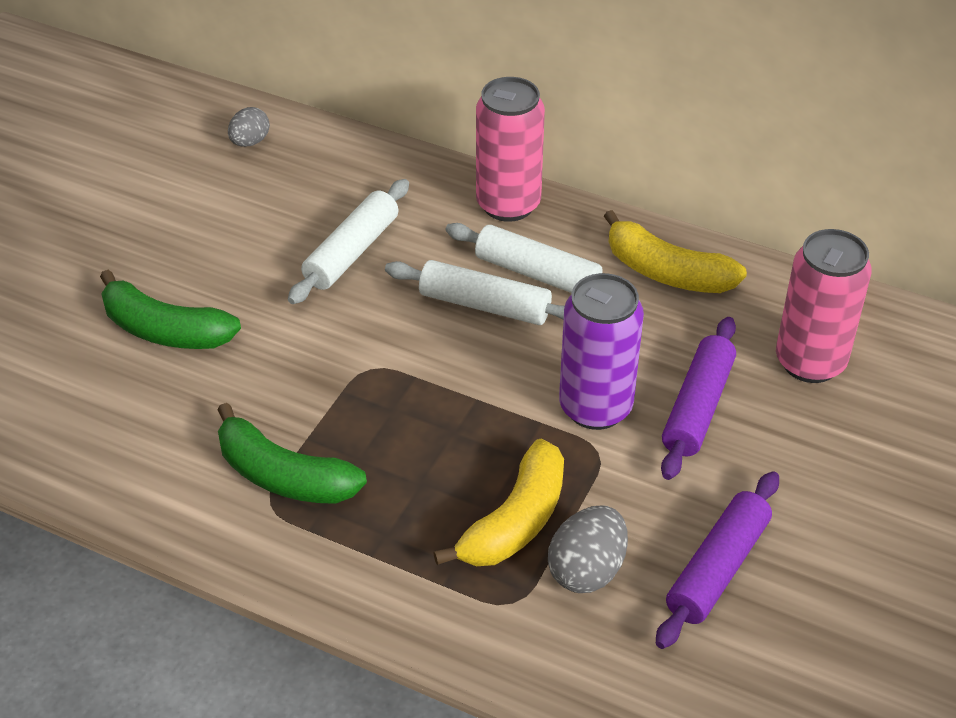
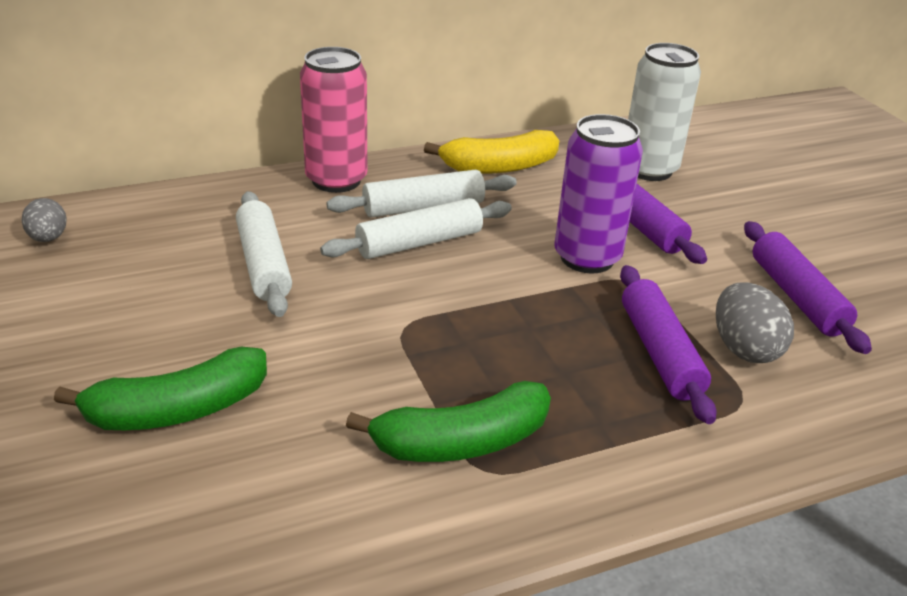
camera: 50 degrees left, 10 degrees down
(515, 521) = (659, 352): yellow banana -> purple rolling pin
(810, 362) = (649, 169): pink can -> white can

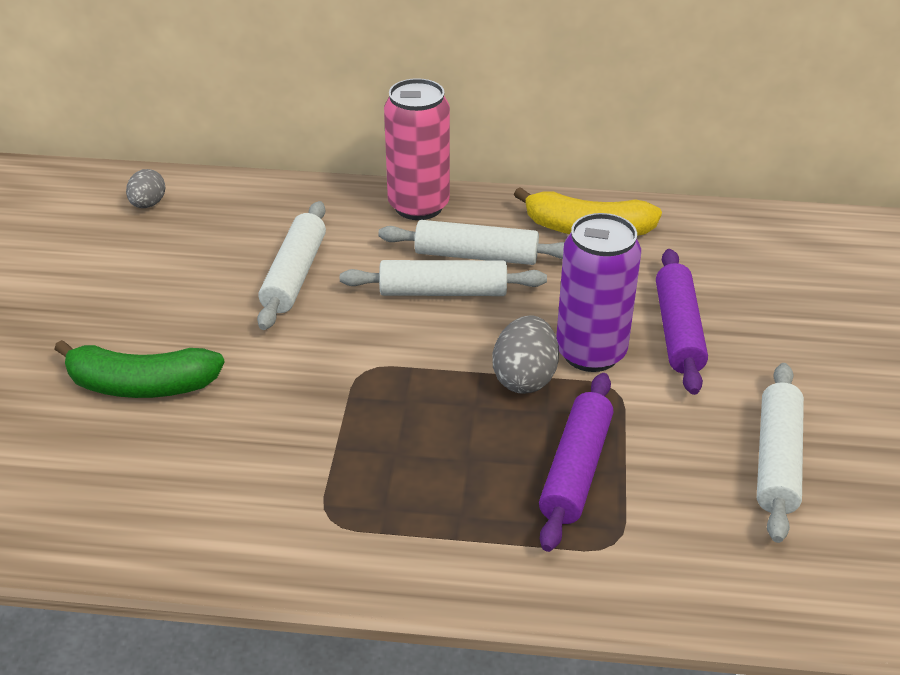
camera: 30 degrees right, 5 degrees up
(461, 442) = (330, 488): green banana -> none
(649, 169) = (748, 272): white can -> none
(744, 349) = (665, 494): grey egg -> grey egg (524, 378)
(796, 297) = (776, 460): purple rolling pin -> white rolling pin

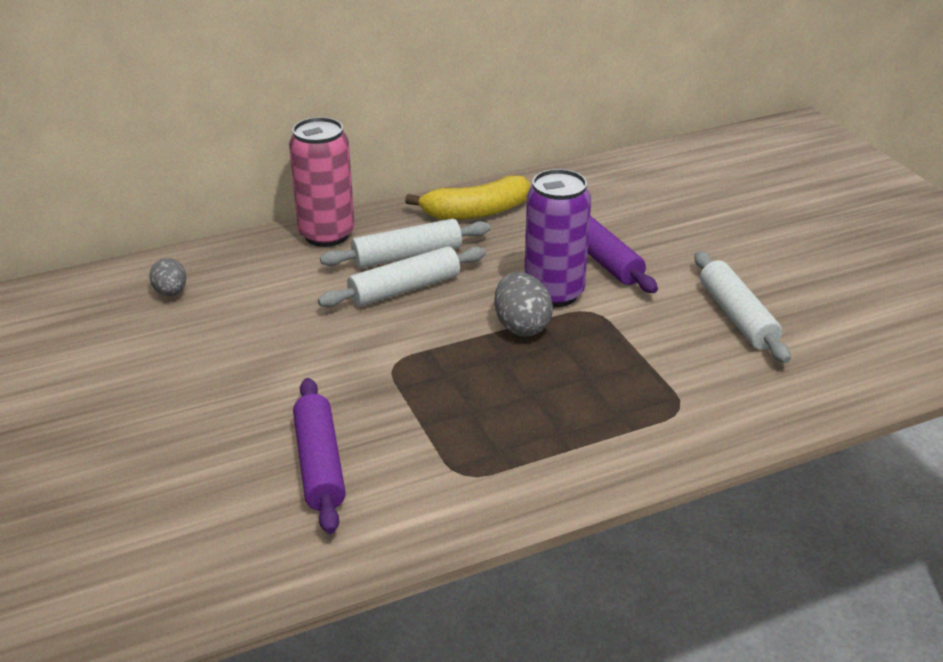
camera: 30 degrees left, 5 degrees down
(141, 385) = (211, 442): green banana -> none
(148, 204) = (77, 305): grey egg -> grey egg (171, 292)
(295, 275) = (269, 316): white rolling pin -> none
(575, 469) = (612, 372): purple rolling pin -> purple rolling pin (319, 464)

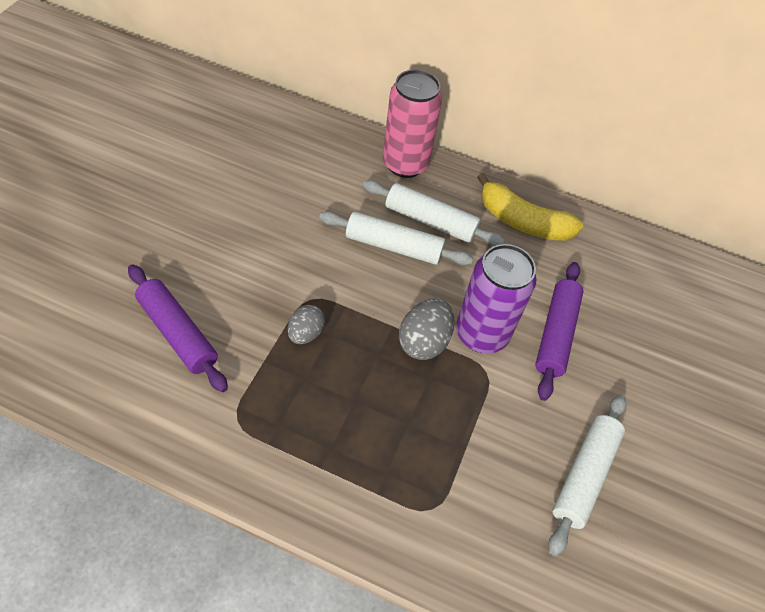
camera: 40 degrees right, 20 degrees up
(171, 292) = (267, 137): grey egg -> grey egg (305, 333)
(319, 464) = (177, 333): purple rolling pin -> purple rolling pin turned 75 degrees counterclockwise

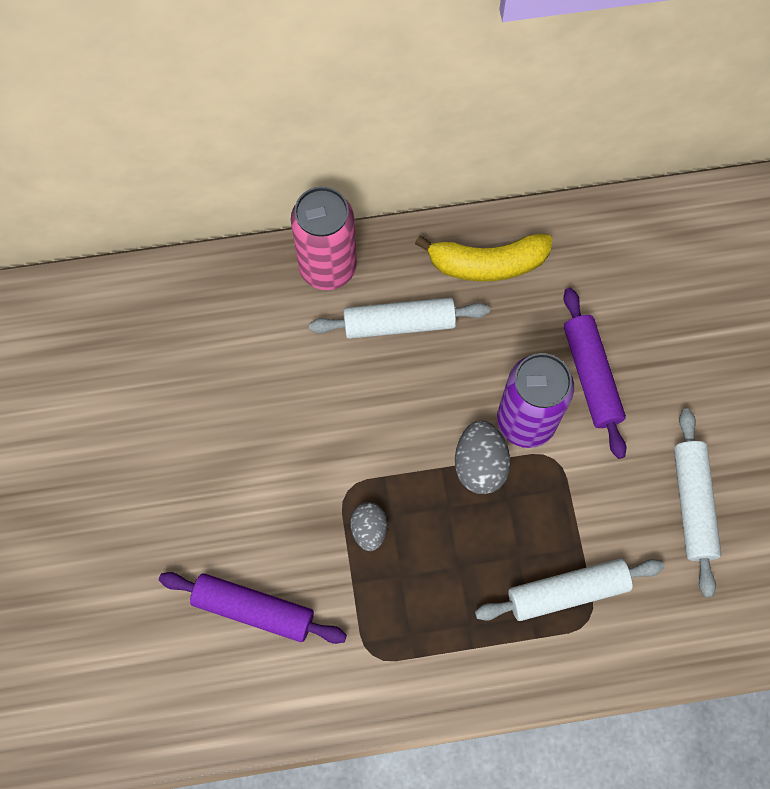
camera: 25 degrees left, 15 degrees up
(394, 246) = (383, 377): white rolling pin -> white rolling pin (567, 591)

